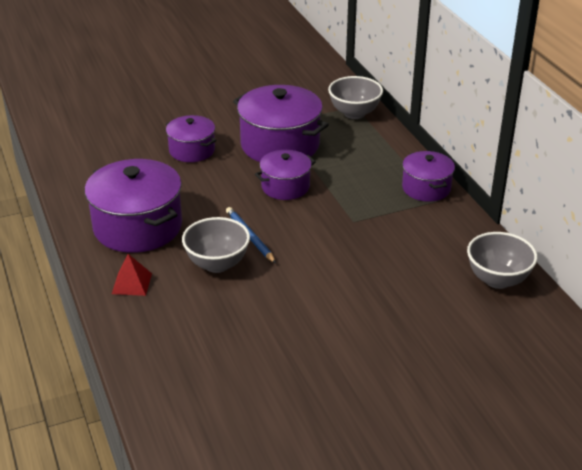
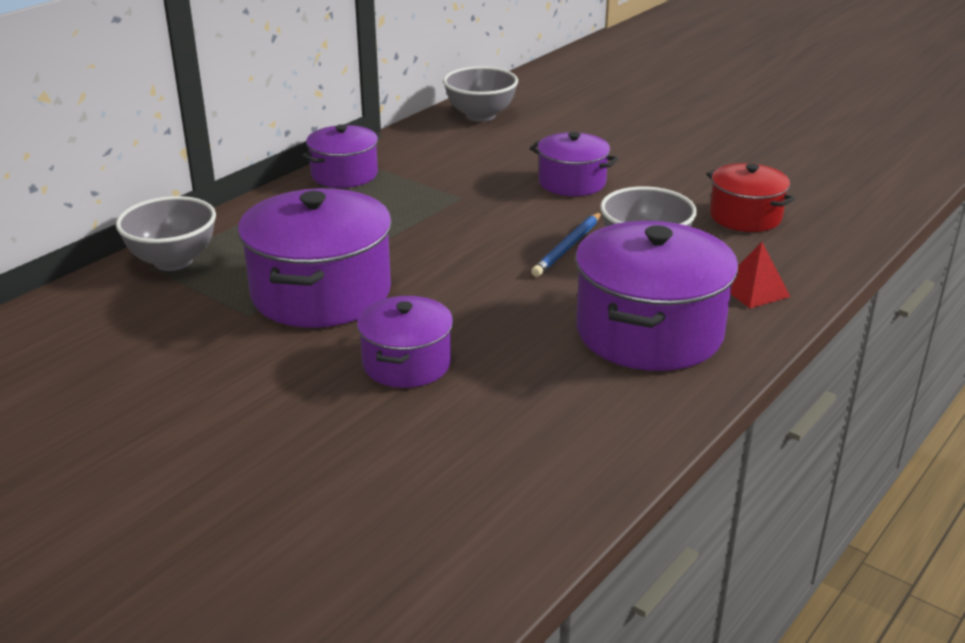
camera: 120 degrees left, 5 degrees down
(216, 331) = (745, 216): none -> red pot
(285, 187) = (431, 257): purple pot -> purple pot (572, 182)

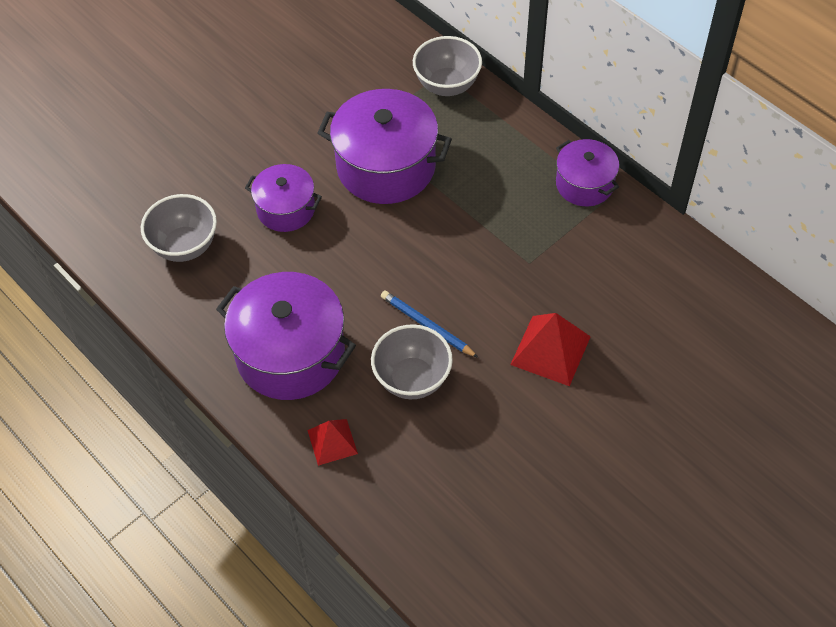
camera: 100 degrees right, 25 degrees up
(480, 116) = (718, 298): grey bowl -> grey bowl (185, 246)
(572, 182) = (550, 350): purple pot -> red pyramid
(745, 216) = (462, 476): red pot -> none

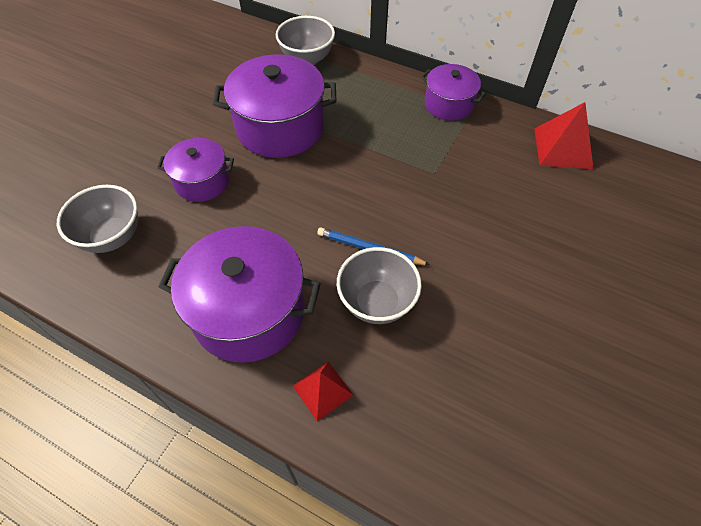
camera: 20 degrees left, 0 degrees up
(550, 350) = (488, 241): red pyramid -> red pyramid (563, 148)

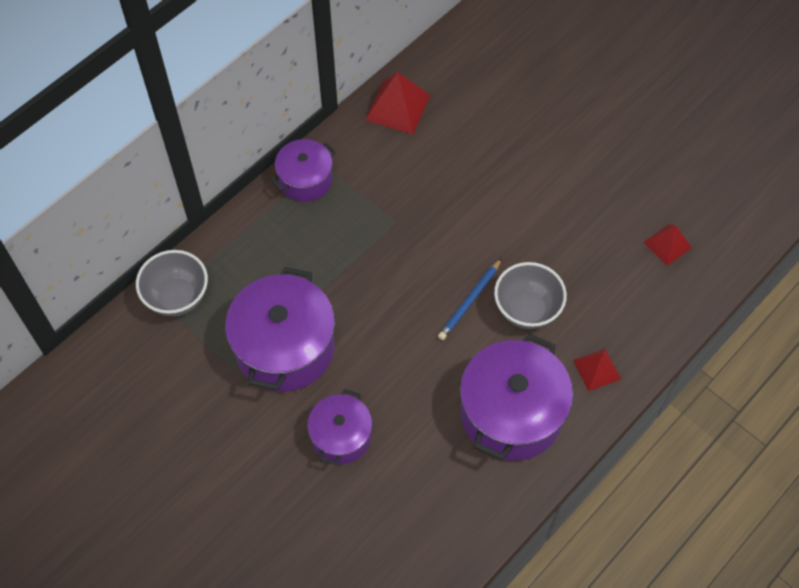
camera: 75 degrees left, 5 degrees up
(112, 237) = (392, 530): grey bowl -> none
(528, 447) = (667, 245): none -> red pyramid

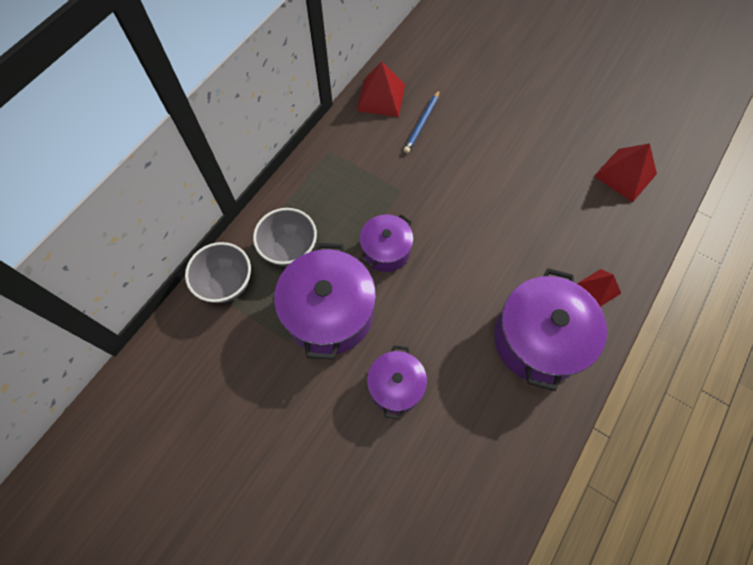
camera: 10 degrees left, 5 degrees up
(305, 180) = (318, 166): purple pot -> purple pot (386, 250)
(470, 301) = (478, 246): blue pencil -> blue pencil (422, 123)
(527, 310) = (527, 246): grey bowl -> grey bowl (289, 249)
(667, 245) = (625, 175): red pyramid -> red pyramid, size x1.58

